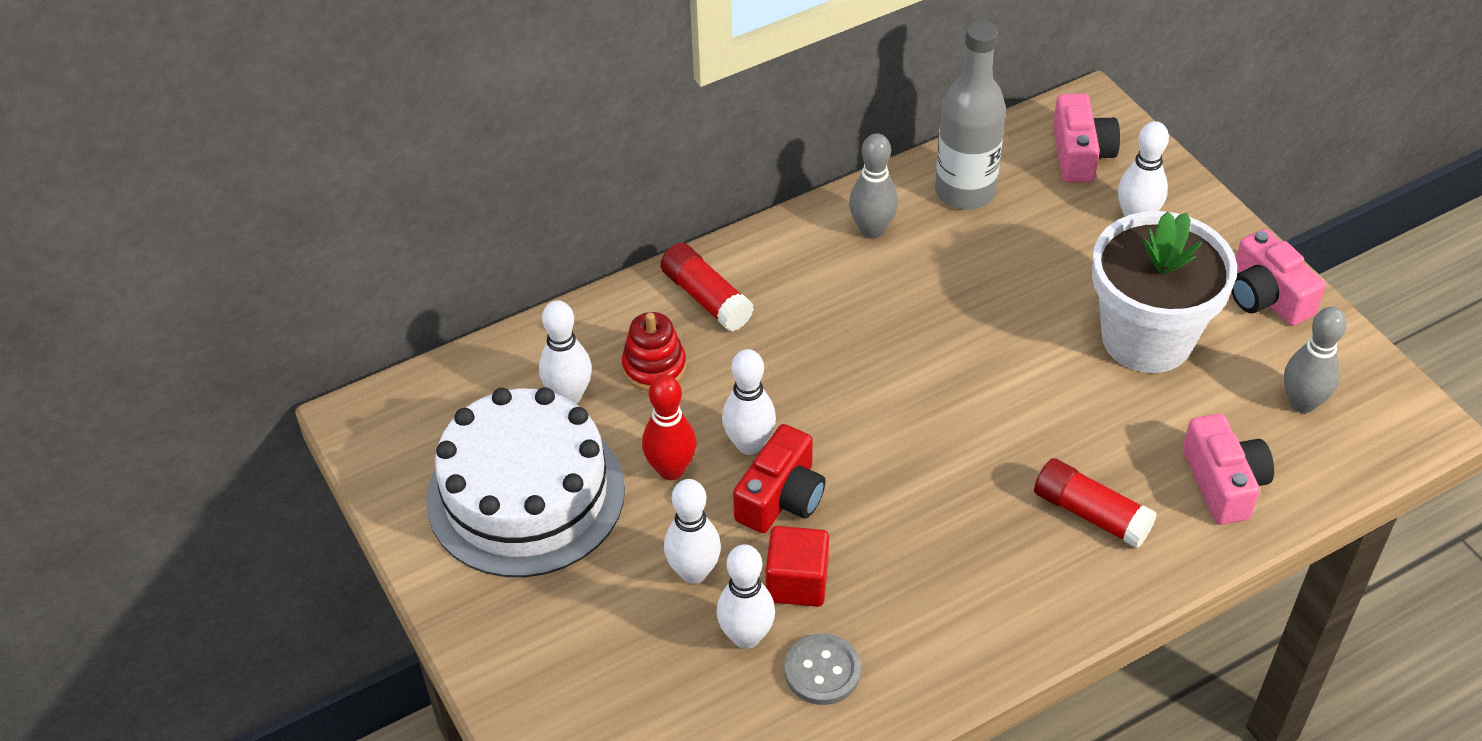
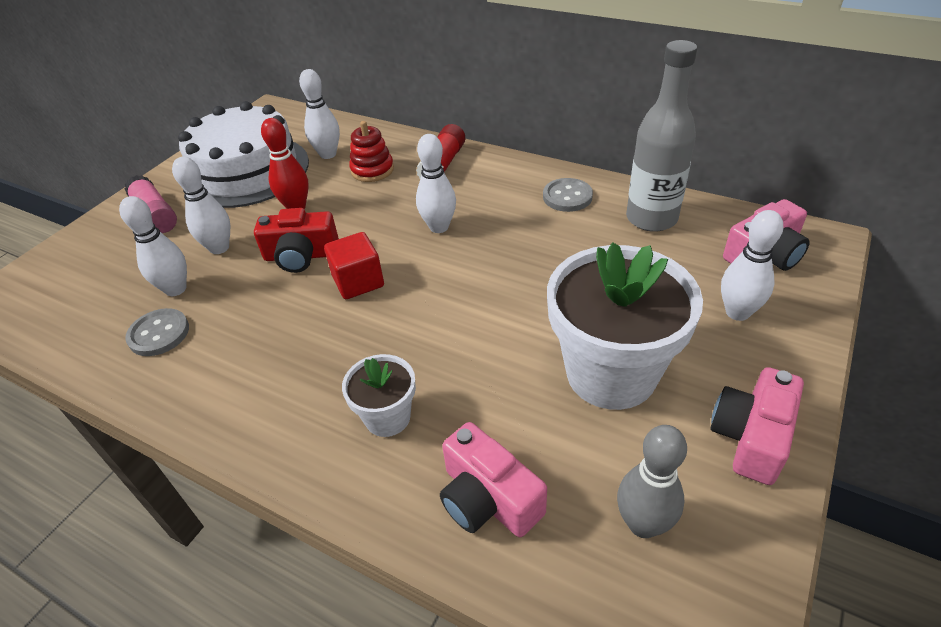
camera: 60 degrees right, 5 degrees down
(548, 623) = (155, 215): none -> pink glue stick
(749, 444) = (337, 226): white bowling pin -> white bowling pin (439, 227)
(797, 582) = (232, 291): red cube -> red cube (358, 281)
(872, 230) = (567, 196): grey bowling pin -> grey button
(1091, 514) = (387, 417): red glue stick -> white flower pot
(1223, 483) = (488, 499): pink camera -> pink camera turned 90 degrees clockwise

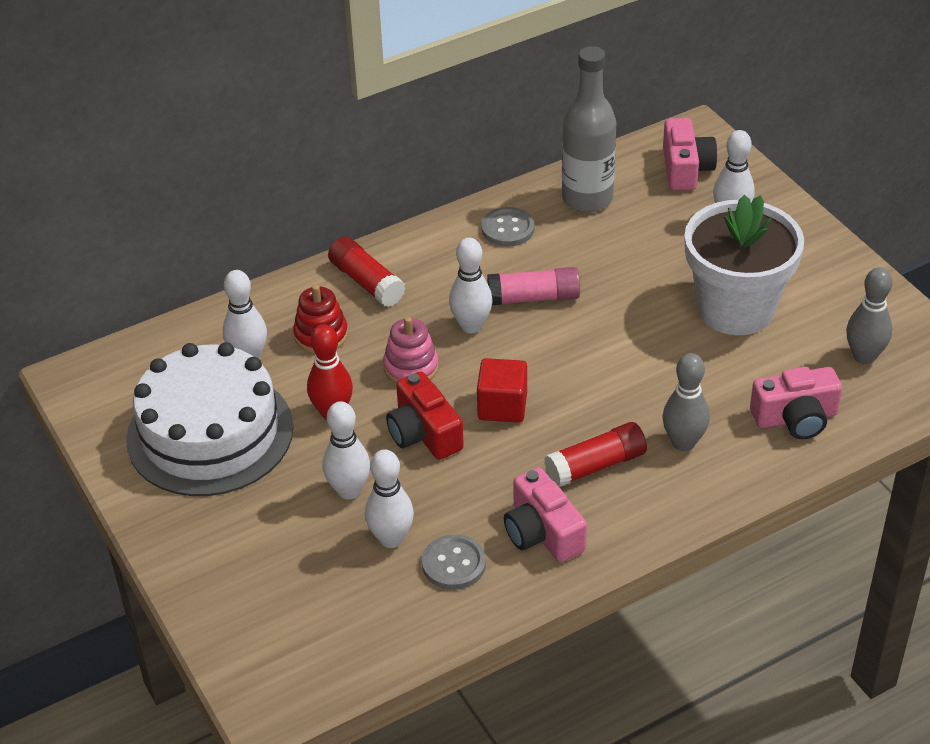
camera: 60 degrees left, 0 degrees up
(155, 215) = (225, 531): pink glue stick -> pink glue stick (534, 298)
(301, 256) = (424, 433): red camera -> red camera turned 120 degrees clockwise
(319, 368) = (596, 465): none -> red glue stick
(369, 219) = (411, 367): none -> pink stacking toy
(387, 417) = (683, 442): white flower pot -> grey bowling pin
(751, 437) = (838, 276): pink camera -> pink camera (542, 532)

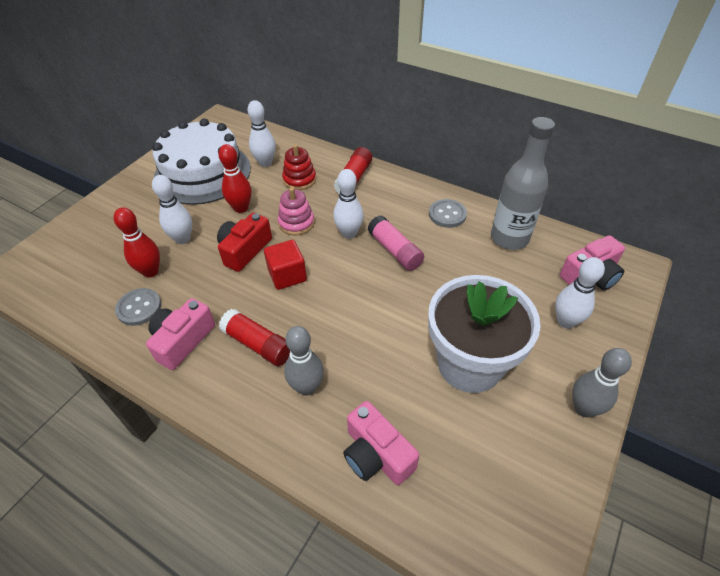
camera: 60 degrees right, 5 degrees up
(391, 539) = (150, 271): white bowling pin -> red bowling pin
(864, 357) = (484, 481): grey bowling pin -> grey bowling pin (583, 408)

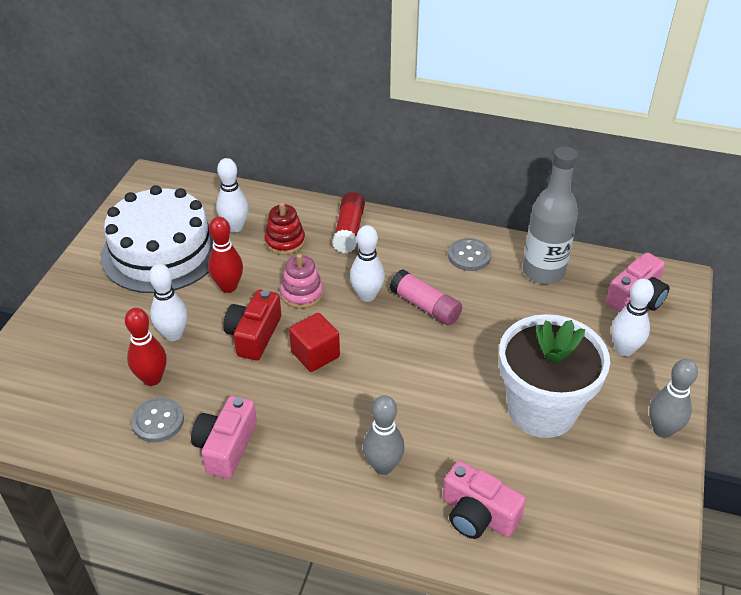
camera: 15 degrees left, 5 degrees down
(258, 344) = (312, 434): red glue stick -> none

